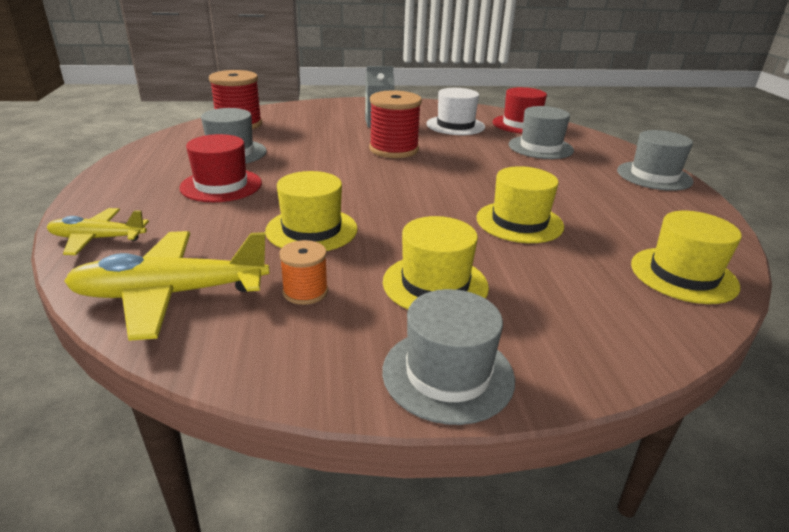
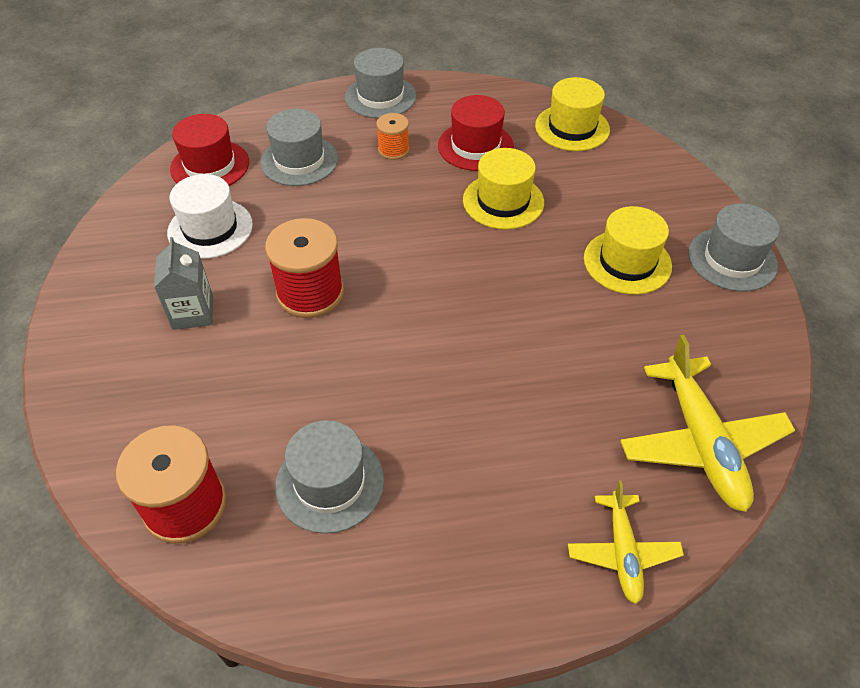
camera: 90 degrees left, 20 degrees up
(221, 185) = (453, 464): red hat -> red hat (475, 146)
(305, 292) = (665, 344): orange spool -> orange spool (393, 150)
(311, 230) = (553, 353): yellow hat -> none

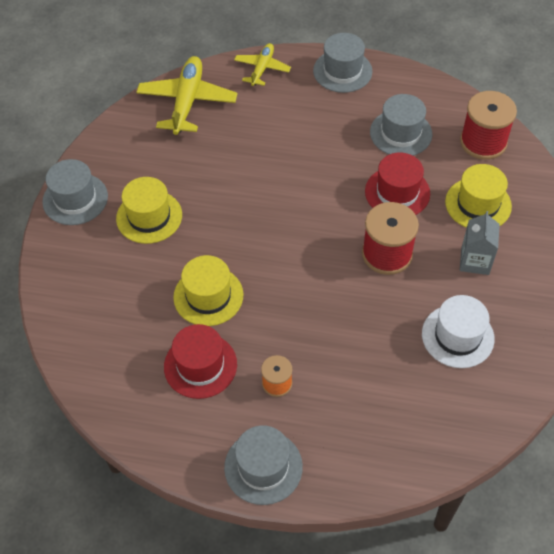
camera: 160 degrees left, 5 degrees up
(210, 166) = (453, 413): red hat -> red hat (397, 192)
(299, 160) = (368, 395): grey hat -> grey hat (342, 71)
(572, 128) = (100, 362): yellow hat -> yellow hat (478, 204)

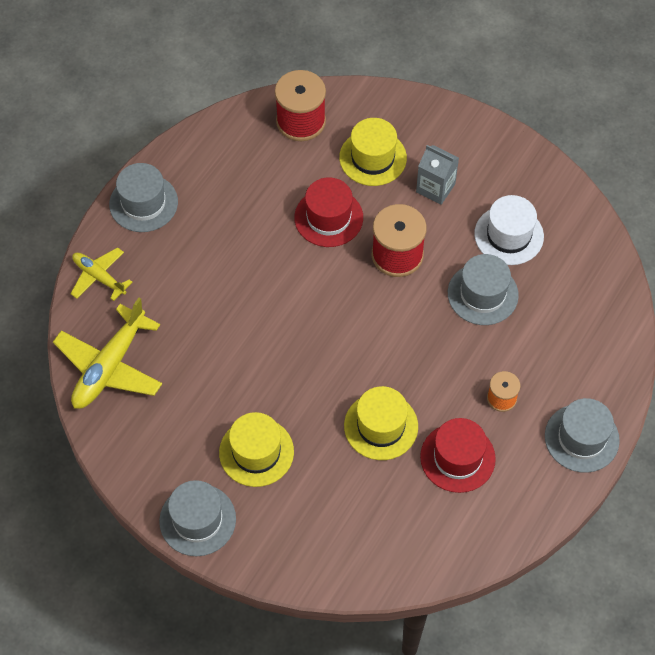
camera: 70 degrees left, 5 degrees up
(187, 101) = (110, 366): yellow plane -> yellow plane turned 90 degrees counterclockwise
(401, 133) = (255, 185): grey hat -> grey hat (482, 294)

